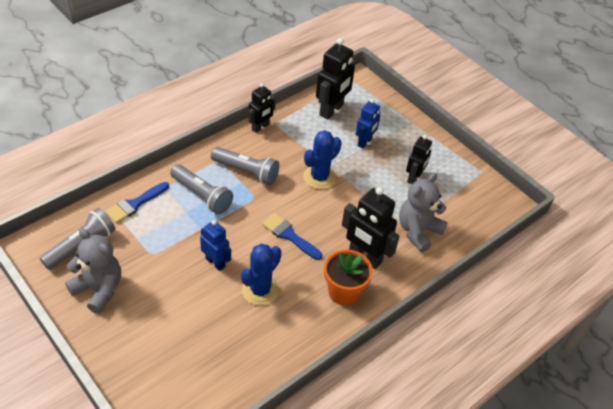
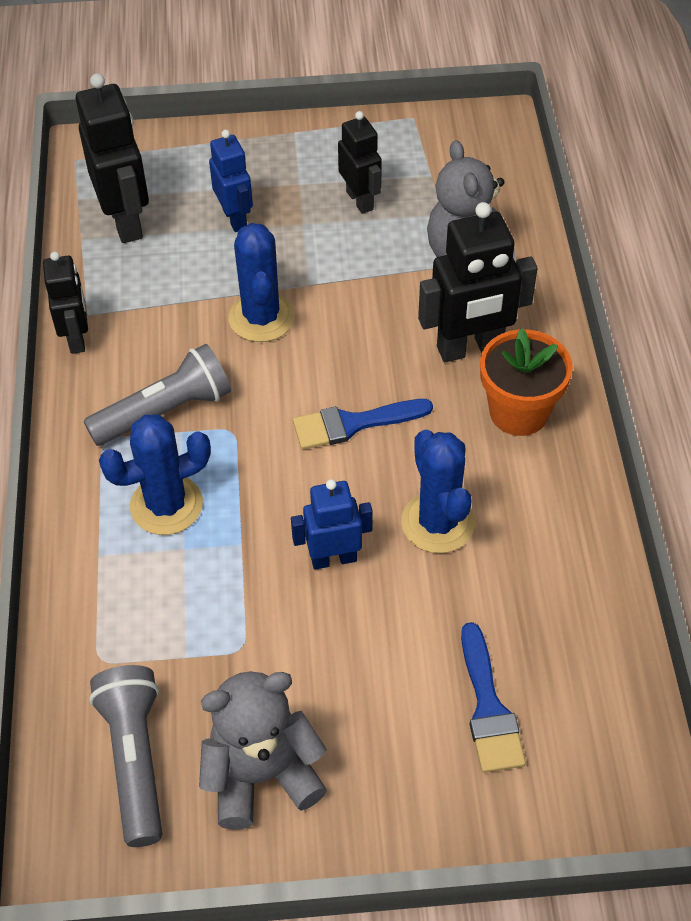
camera: 50 degrees left, 5 degrees up
(135, 204) = (101, 621): blue brush -> blue brush (488, 707)
(202, 196) = (166, 505): grey flashlight -> blue cactus

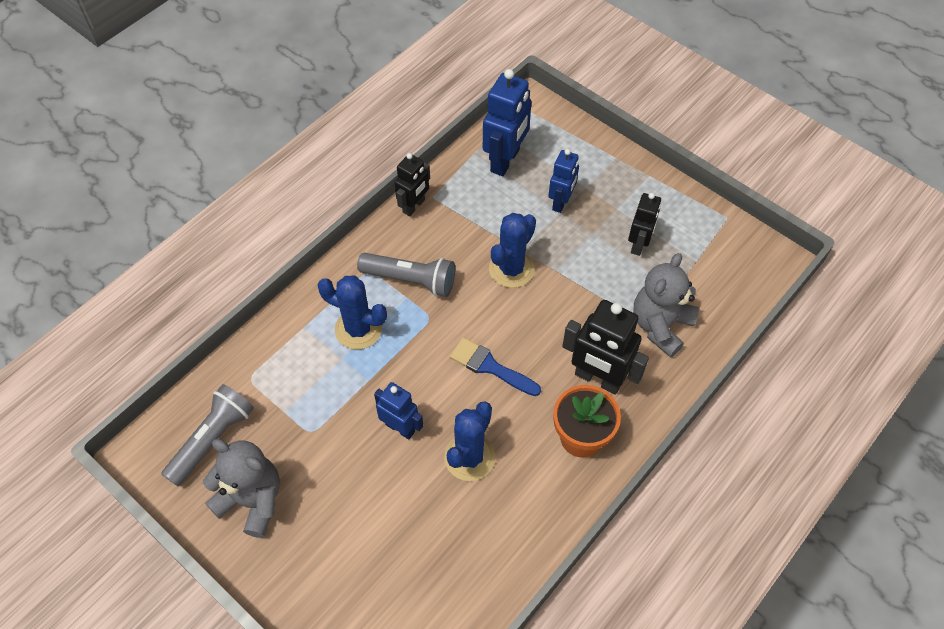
camera: 45 degrees right, 5 degrees up
(126, 221) = (505, 160): black robot -> blue robot
(488, 707) = (382, 573): blue brush -> none

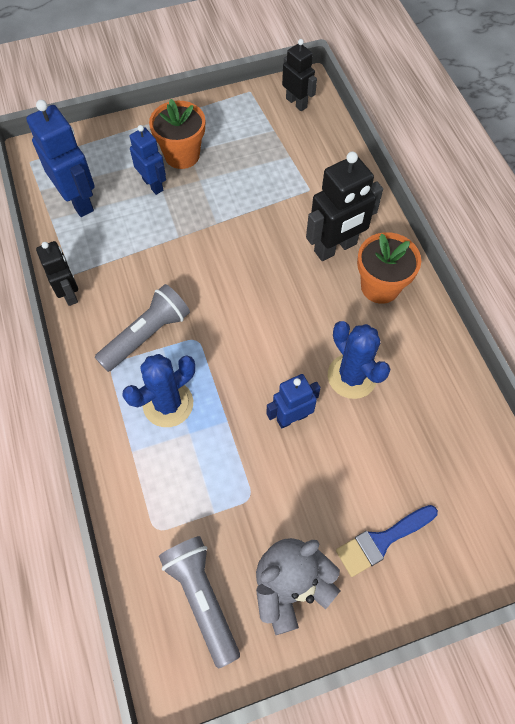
camera: 60 degrees left, 5 degrees up
(490, 367) = (276, 317): blue brush -> blue brush (382, 540)
(511, 269) = (192, 253): blue cactus -> none
(609, 205) = (182, 155): none -> orange flower pot
(639, 244) = (233, 156): black robot -> black robot (296, 103)
(660, 325) = (315, 183): grey teddy bear -> none

